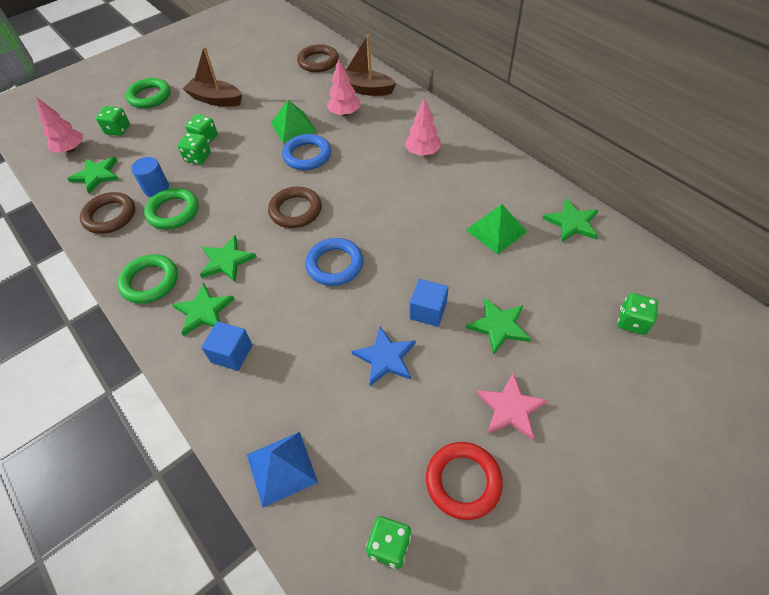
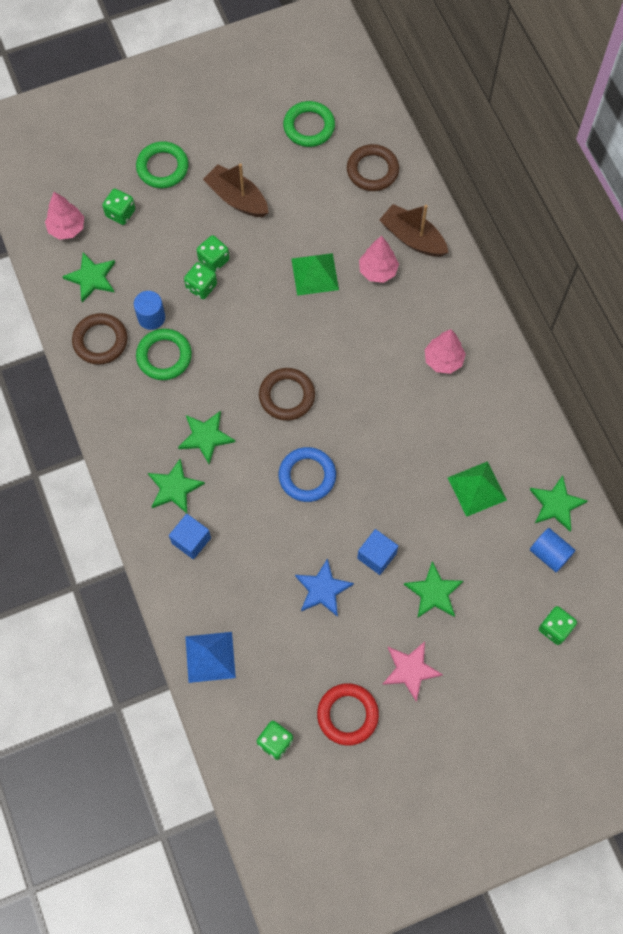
camera: 15 degrees right, 15 degrees up
(150, 282) = (130, 437): green ring -> green ring (309, 127)
(307, 155) = (318, 323): blue ring -> none
(589, 261) = (549, 554): none -> blue cylinder

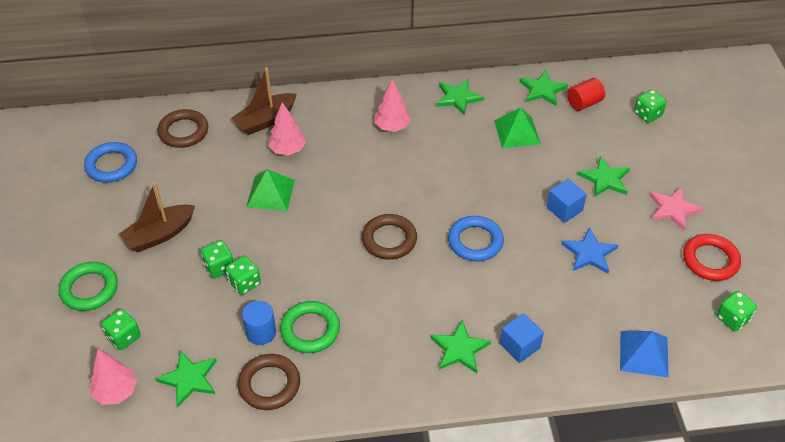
camera: 75 degrees left, 20 degrees down
(206, 437) = (411, 312): green star -> green star (458, 98)
(309, 127) = (111, 165): green ring -> blue ring
(549, 554) = (584, 103): blue cylinder -> red cylinder

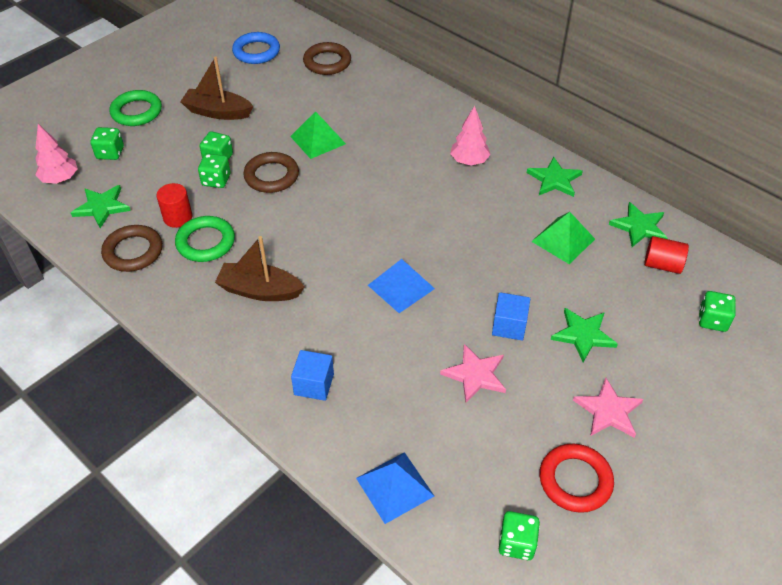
camera: 50 degrees right, 0 degrees up
(261, 332) = (178, 217): blue cylinder -> red cylinder
(265, 120) = (388, 92): brown boat -> brown boat (259, 290)
(287, 150) = (372, 121): pink tree -> none
(389, 240) = (344, 232): brown ring -> brown ring (271, 176)
(459, 349) = (271, 345): green star -> none
(475, 241) = (401, 286): blue ring -> blue pyramid
(589, 253) = (475, 375): blue star -> pink star

